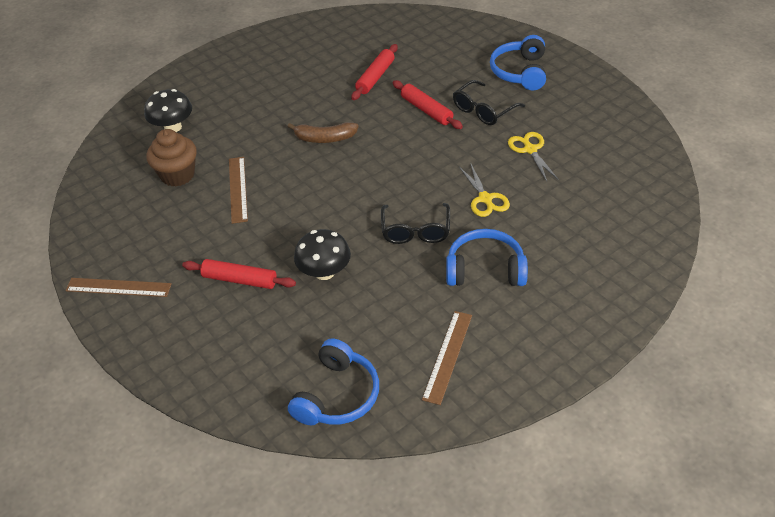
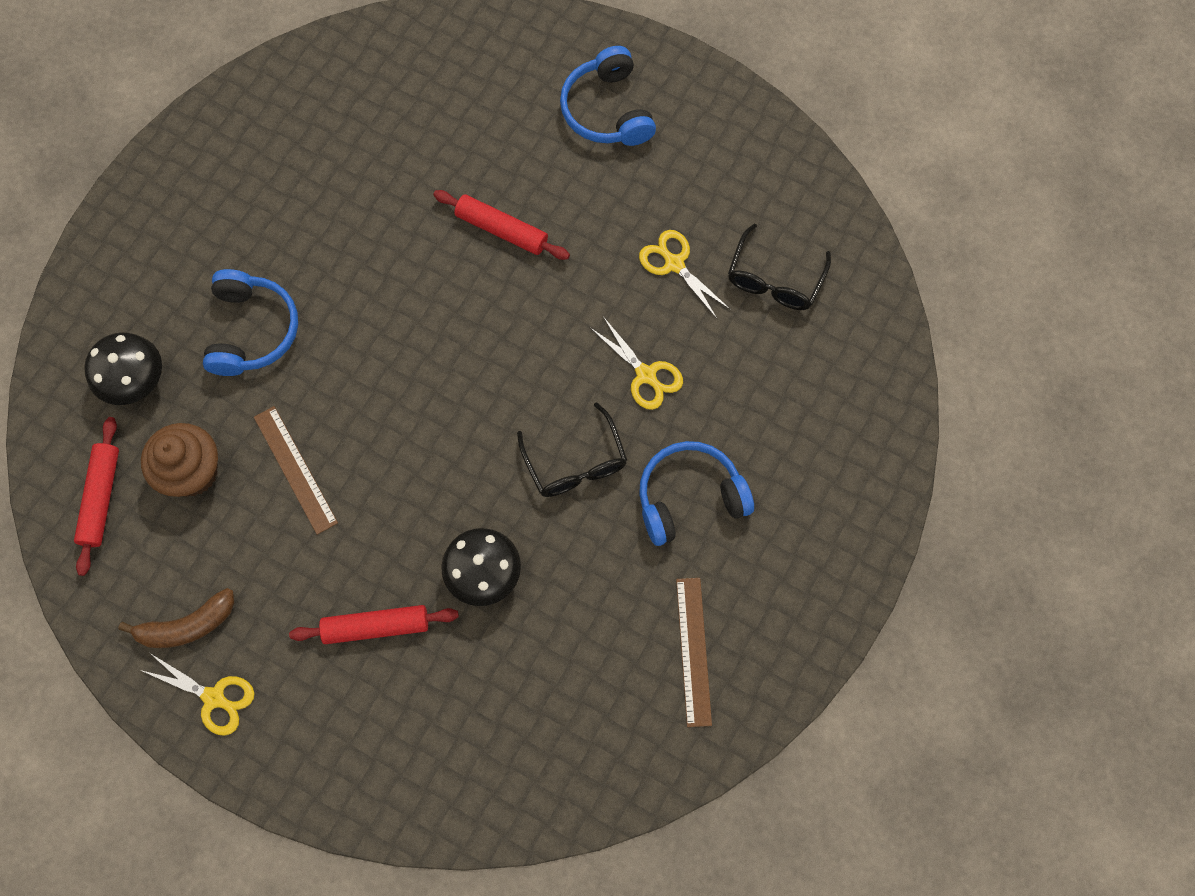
camera: 25 degrees left, 25 degrees up
(118, 287) = (214, 698): brown ruler -> yellow scissors
(325, 138) = (377, 332): brown banana -> brown banana (187, 625)
(337, 395) = (583, 758): blue headphones -> blue headphones (252, 330)
(375, 77) = (398, 183): red rolling pin -> red rolling pin (101, 498)
(483, 110) = (583, 206): black glasses -> black glasses (774, 280)

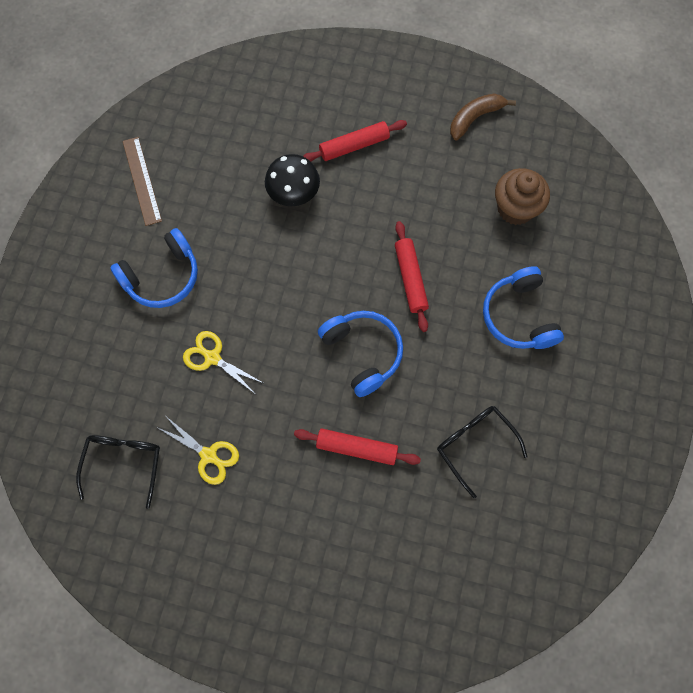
camera: 165 degrees right, 0 degrees up
(101, 498) = (568, 177): red rolling pin -> red rolling pin (410, 279)
(135, 381) = (585, 258): black mushroom -> none
(214, 698) = (439, 84): yellow scissors -> none
(295, 469) = (446, 227): brown ruler -> none
(575, 463) = (250, 280): black glasses -> black glasses (474, 445)
(607, 110) = (298, 589): blue headphones -> blue headphones (363, 353)

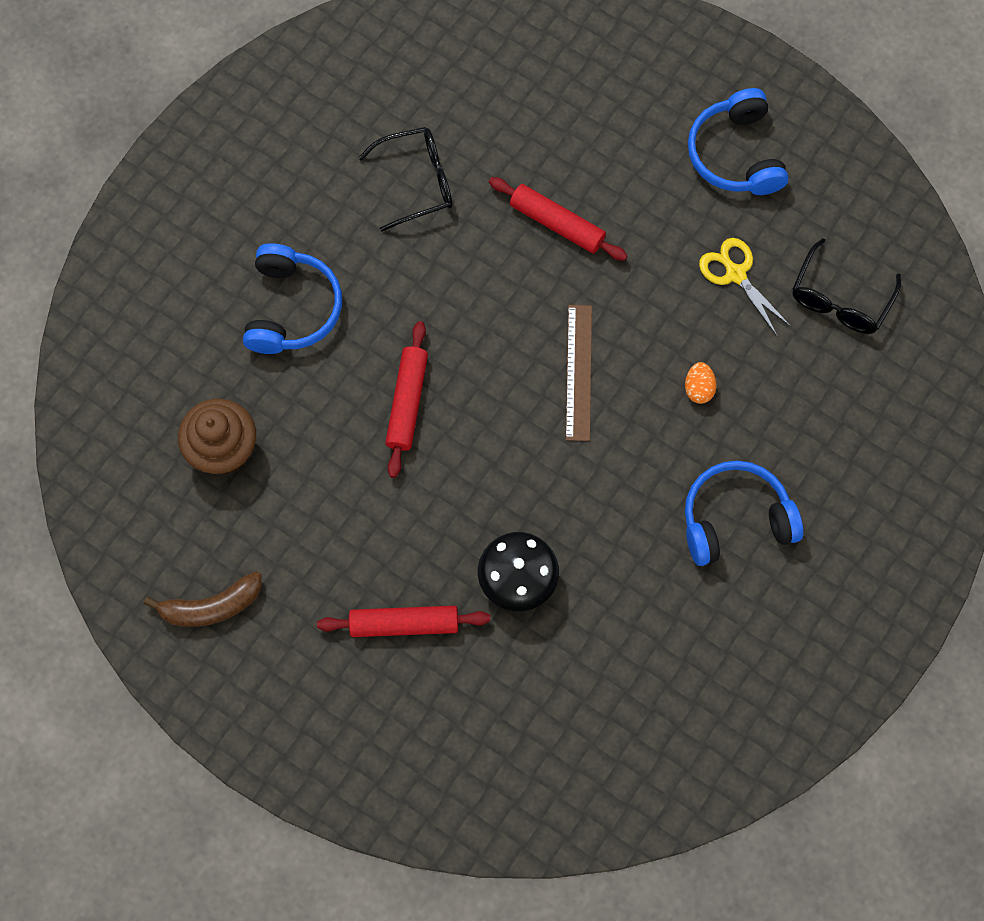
camera: 160 degrees left, 0 degrees up
(142, 180) = (728, 677): brown ruler -> brown ruler (578, 372)
(212, 357) = (698, 388): yellow scissors -> orange egg
(363, 353) = (506, 330): blue headphones -> blue headphones (735, 154)
(474, 445) = (417, 182): black glasses -> black glasses turned 90 degrees counterclockwise

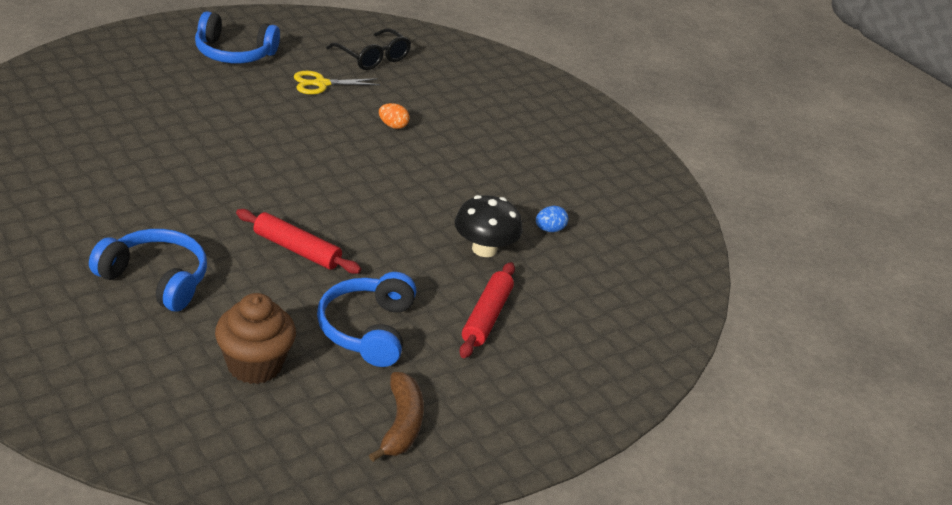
camera: 75 degrees left, 35 degrees down
(417, 182) = (109, 179): black glasses -> none
(557, 224) = (213, 133): red rolling pin -> none
(578, 372) = (339, 166): brown ruler -> none
(597, 635) = (549, 229): none -> blue egg
(735, 519) = (498, 146): blue headphones -> blue headphones (367, 330)

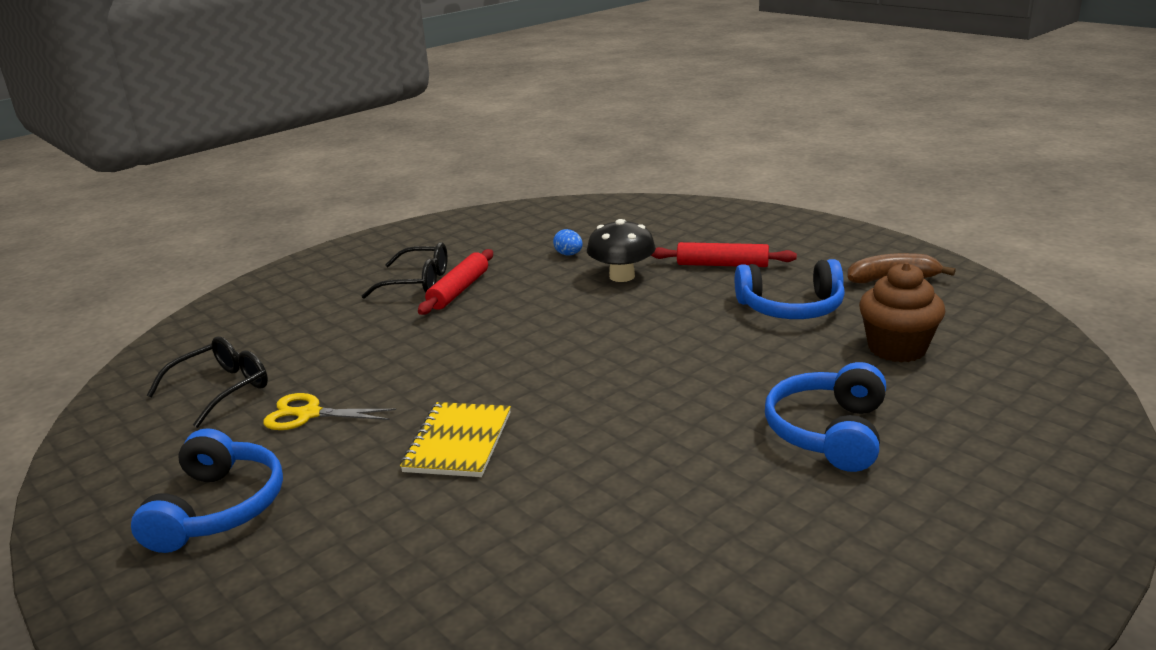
camera: 90 degrees left, 10 degrees down
(250, 130) = (458, 442): none -> yellow notebook
(296, 250) = (699, 362): red rolling pin -> red rolling pin (459, 290)
(321, 84) = (308, 414): yellow scissors -> yellow scissors turned 120 degrees clockwise
(393, 126) = (406, 350): orange egg -> none
(516, 144) = (418, 282): none -> black glasses

